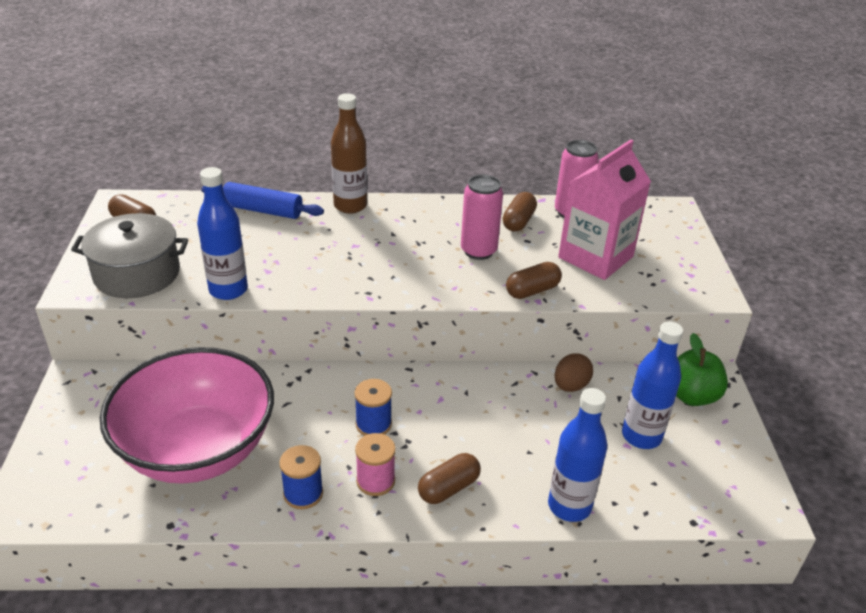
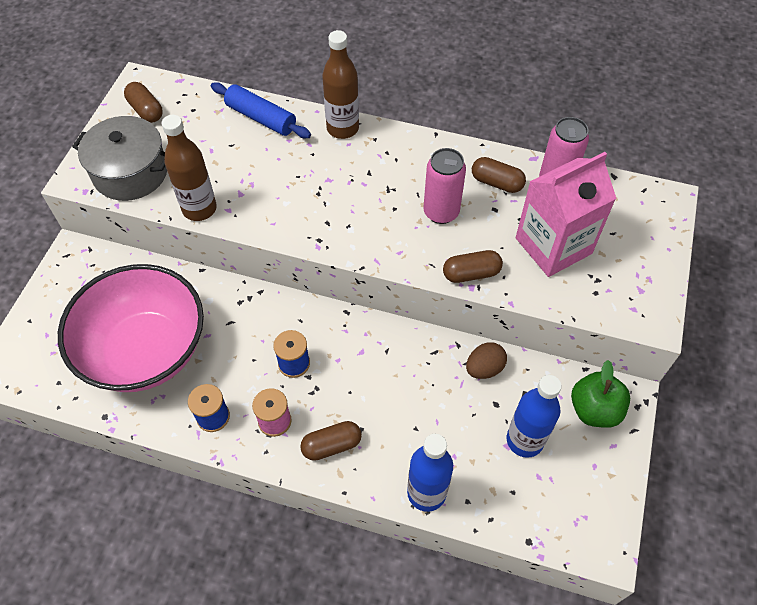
camera: 20 degrees right, 20 degrees up
(228, 290) = (199, 209): blue bottle -> brown bottle
(518, 221) = (496, 182): brown capsule -> brown capsule turned 75 degrees clockwise

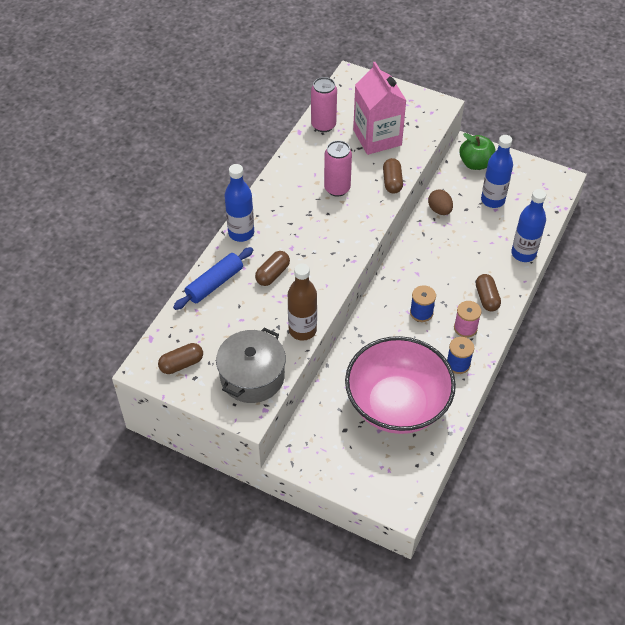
camera: 80 degrees left, 5 degrees down
(342, 128) = (241, 233): brown bottle -> blue bottle
(496, 182) = (317, 155): brown capsule -> brown capsule (272, 274)

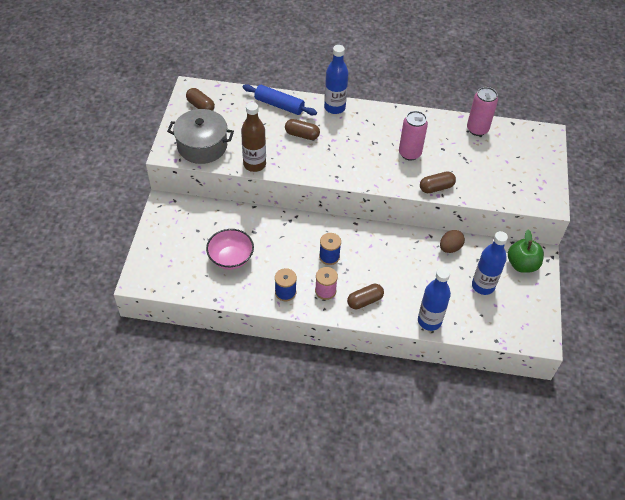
camera: 70 degrees right, 0 degrees up
(377, 137) = (483, 167): pink carton -> none
(397, 404) = (231, 258): pink bowl -> pink bowl, size x0.52

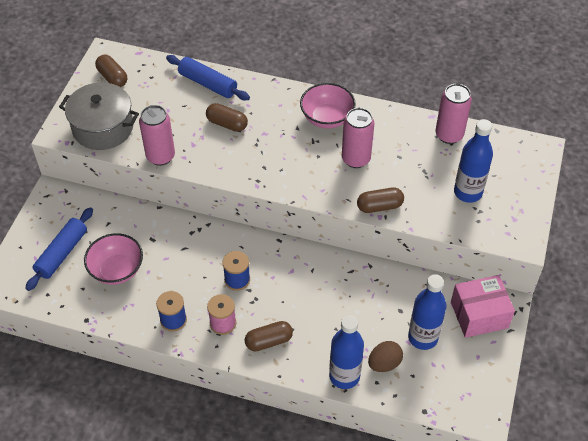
camera: 10 degrees right, 0 degrees up
(183, 250) = (62, 253): none -> blue rolling pin
(254, 164) = (160, 156): brown bottle -> pink can
(334, 107) = (275, 92): blue bottle -> blue bottle (468, 192)
(380, 124) = (327, 118): none -> pink bowl
(450, 248) = (391, 283): brown egg -> brown egg (384, 363)
(522, 264) = (479, 314): green apple -> pink box

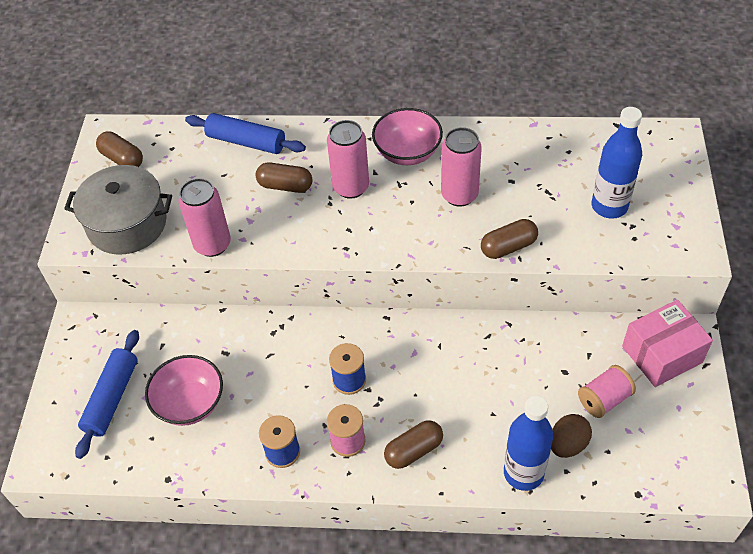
camera: 10 degrees left, 0 degrees up
(423, 337) = (604, 399): blue bottle -> pink spool
(449, 135) = (562, 142): pink can -> pink can (351, 187)

